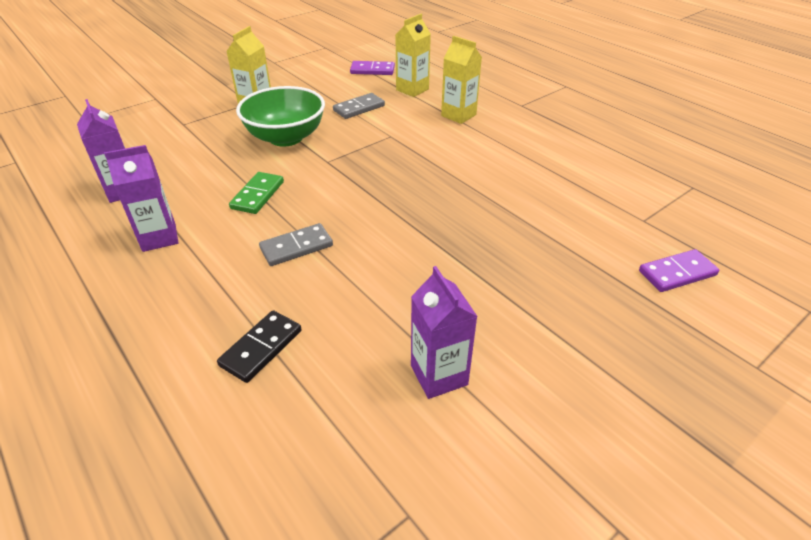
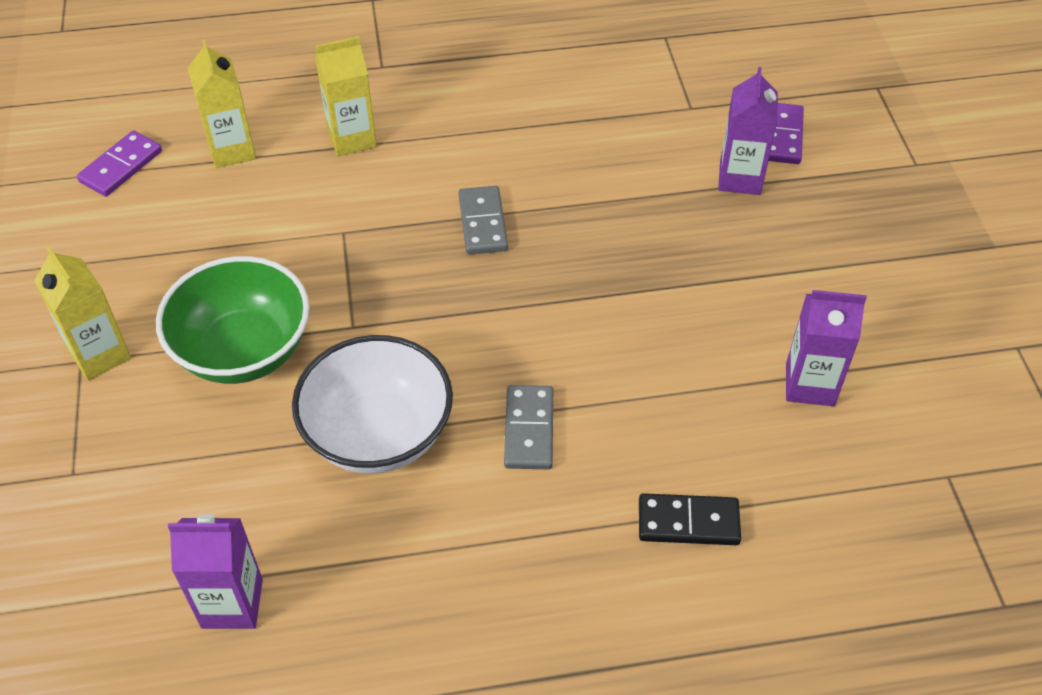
camera: 60 degrees left, 10 degrees up
(159, 237) = (399, 579): purple carton -> purple carton (740, 178)
(258, 195) = (378, 434): green domino -> white bowl
(261, 348) = (688, 522): black domino -> black domino turned 60 degrees counterclockwise
(359, 108) = (232, 233): grey domino -> grey domino (483, 223)

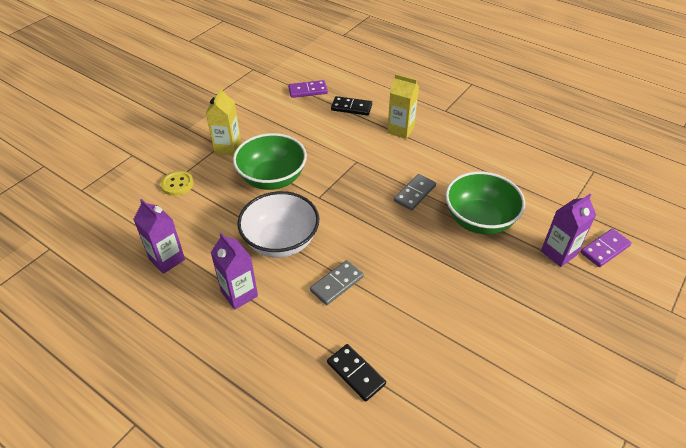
camera: 45 degrees right, 5 degrees down
(88, 478) = (177, 184): none -> yellow button
(232, 150) = (351, 107): yellow carton -> black domino
(606, 201) = (479, 220): none -> green bowl
(810, 384) = (483, 365): purple carton -> purple carton (239, 294)

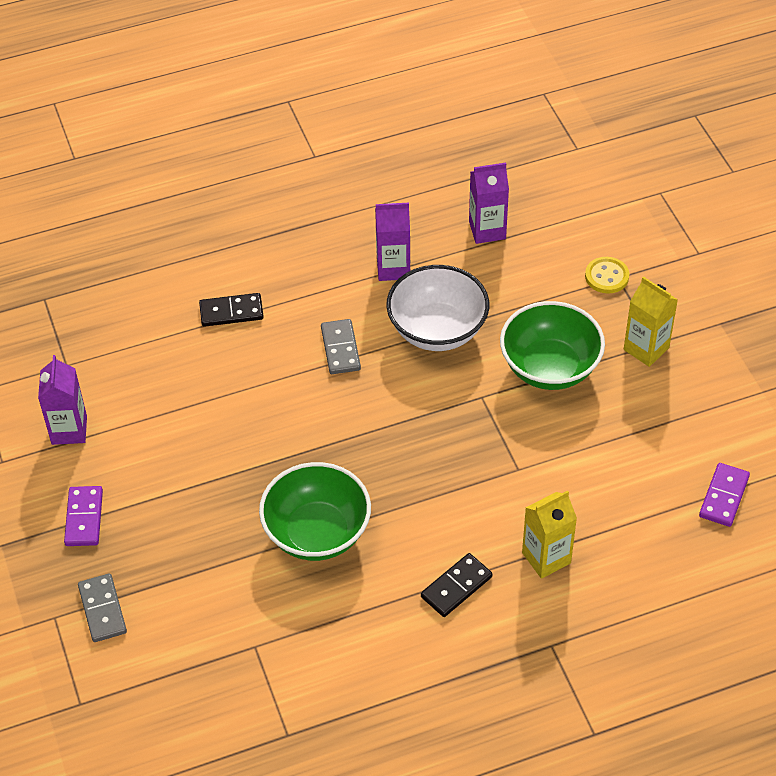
camera: 125 degrees right, 5 degrees up
(351, 107) = (642, 528): black domino -> black domino (456, 587)
(414, 193) = (411, 495): grey domino -> grey domino (102, 609)
(558, 253) = (207, 575): purple carton -> purple carton (69, 430)
(605, 249) = (171, 627): purple domino -> purple domino (84, 518)

